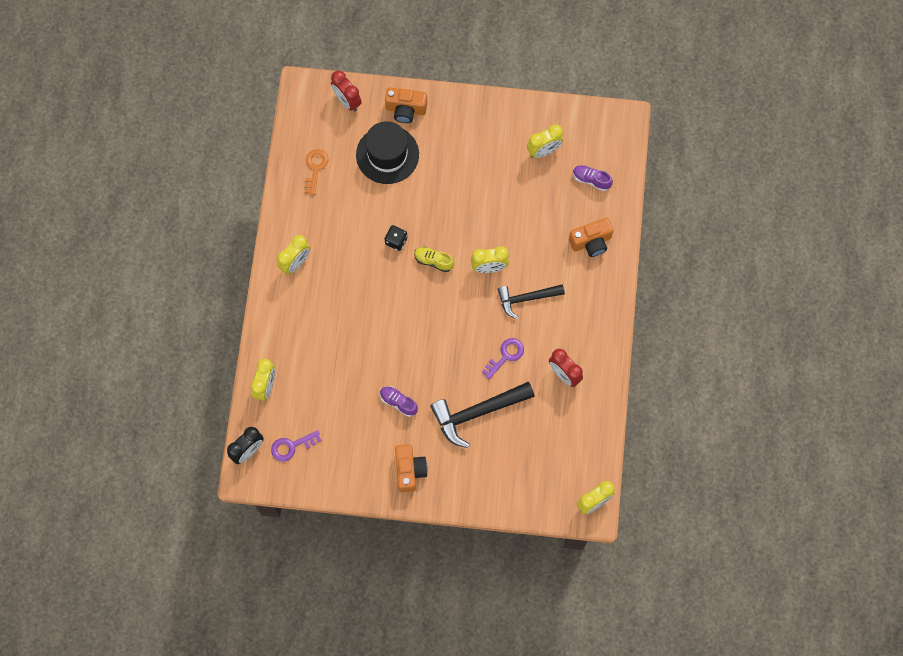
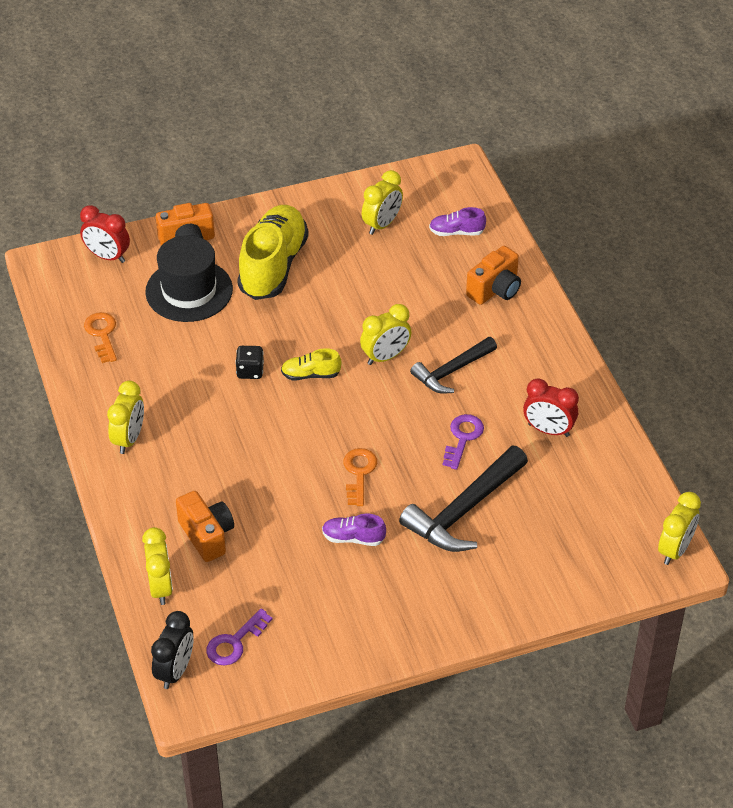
camera: 25 degrees left, 25 degrees down
(409, 470) = (413, 608): orange camera -> orange camera (207, 535)
(426, 354) = (359, 473): none -> orange key
(452, 157) = (273, 266): none -> yellow shoe

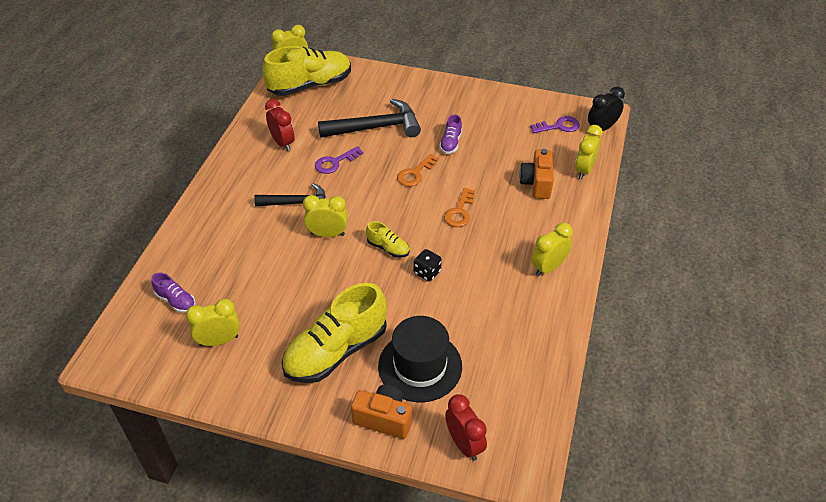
camera: 145 degrees left, 0 degrees up
(102, 334) = (517, 363): orange key -> orange key (459, 211)
(353, 538) = (451, 143): purple shoe -> purple shoe turned 60 degrees clockwise
(495, 290) = (206, 241): orange camera -> none
(612, 528) = (310, 85): none -> yellow shoe

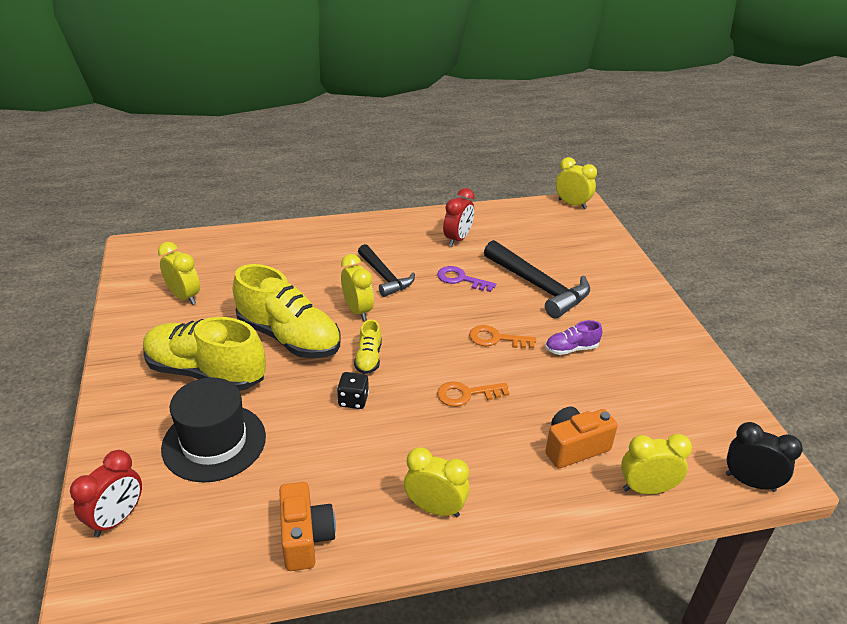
camera: 60 degrees right, 10 degrees down
(176, 301) = (217, 257): purple shoe -> none
(310, 85) = (554, 225): yellow shoe -> yellow shoe (289, 337)
(384, 419) = (130, 439): orange camera -> orange camera (305, 538)
(558, 126) = (703, 435): purple key -> none

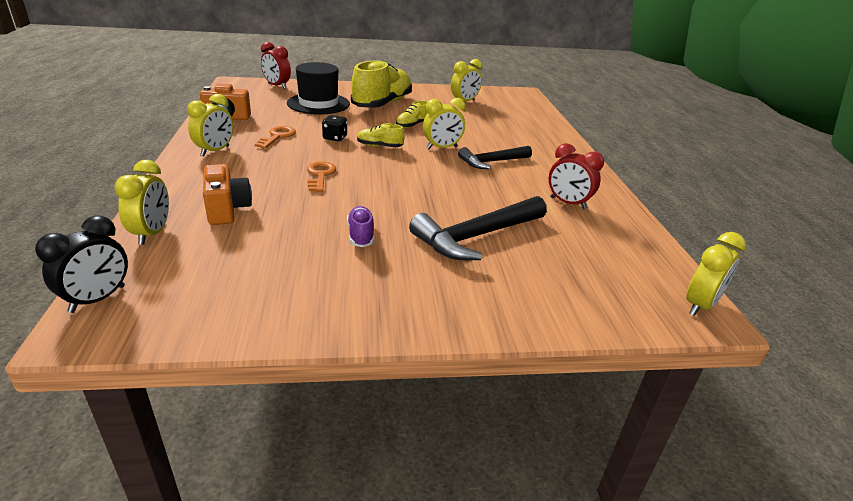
camera: 95 degrees right, 5 degrees down
(289, 337) = (412, 125): yellow shoe -> yellow shoe, size x0.45
(461, 279) = (489, 195): purple key -> none
(496, 339) = (389, 198): orange key -> orange key (277, 137)

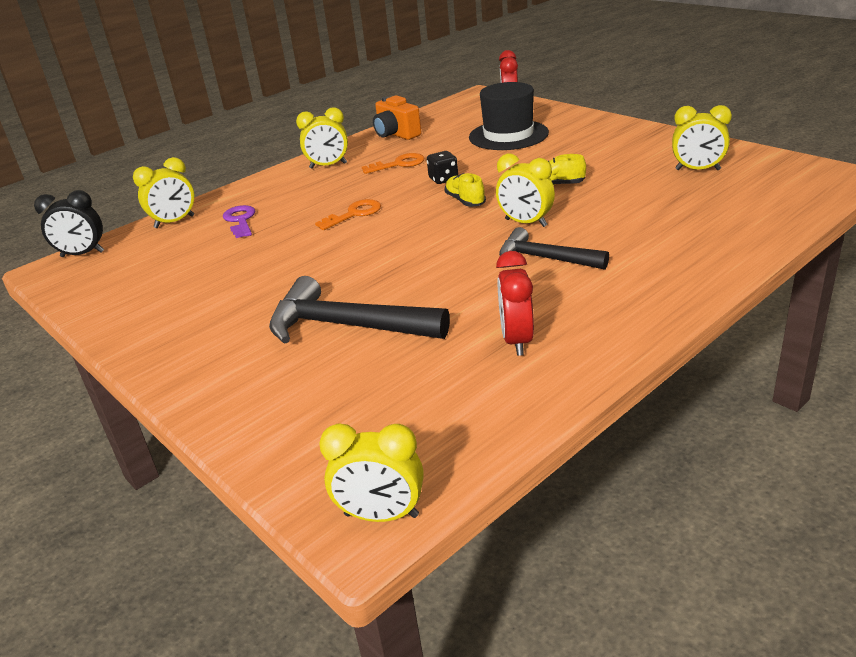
camera: 60 degrees right, 0 degrees up
(227, 209) = (240, 221): orange camera -> purple key
(361, 235) = (272, 280): purple shoe -> none
(382, 104) = (577, 150): yellow shoe -> none

